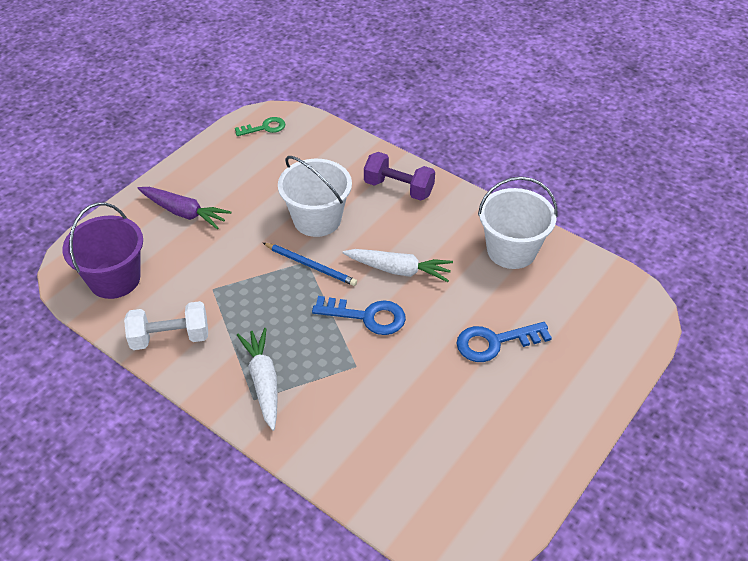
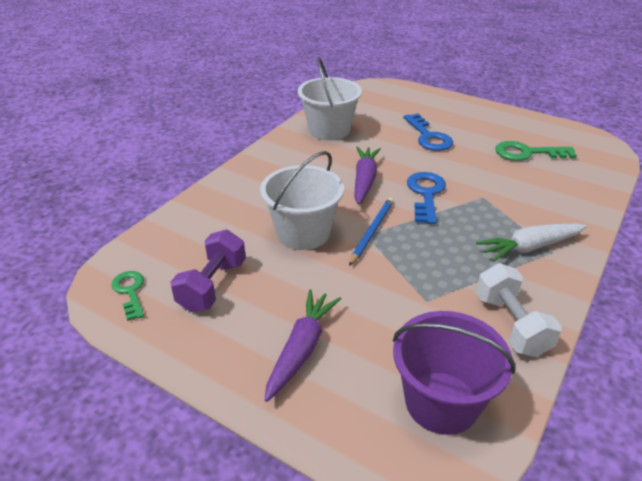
camera: 95 degrees left, 10 degrees down
(398, 188) = (253, 185): purple dumbbell -> purple dumbbell (212, 286)
(399, 270) = (364, 180): white carrot -> purple carrot
(450, 439) = (527, 153): none -> green key

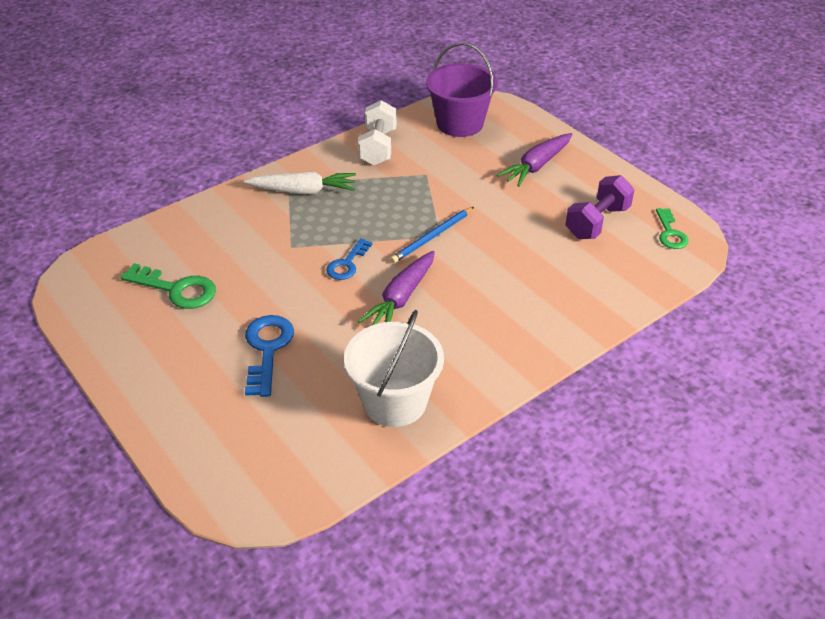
camera: 160 degrees left, 5 degrees up
(303, 233) = (500, 251): white bucket -> none
(426, 194) = (347, 264): blue key -> blue key, size x0.66

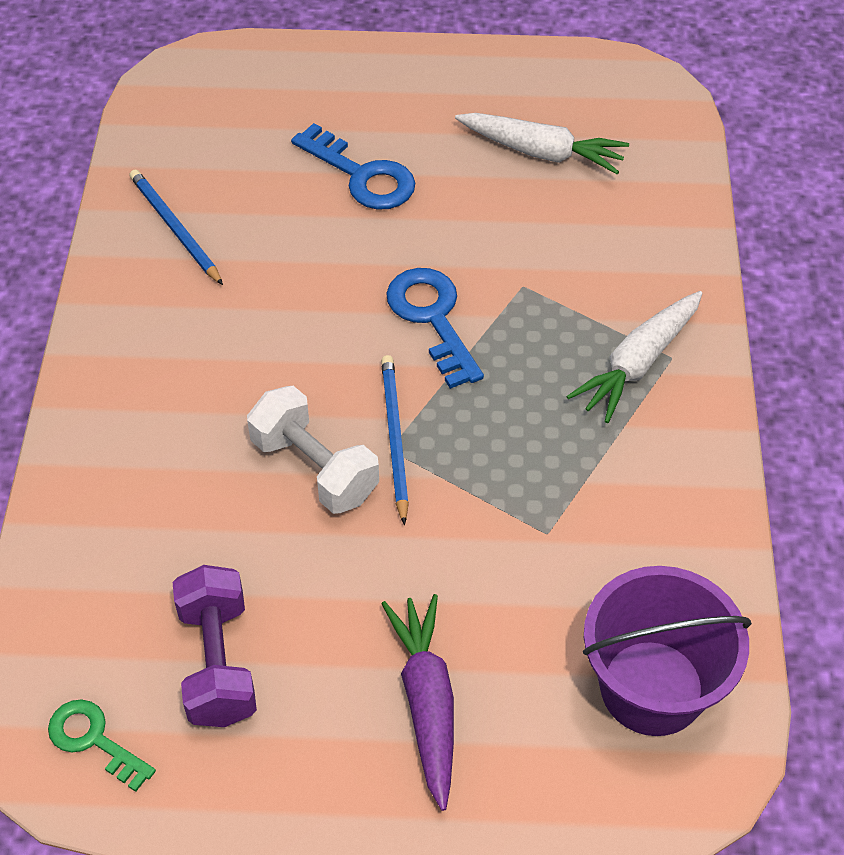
camera: 130 degrees right, 10 degrees up
(176, 289) = (542, 152): green key -> white carrot
(347, 264) = (432, 318): blue key -> blue key, size x1.52
(378, 147) = (677, 520): white dumbbell -> white dumbbell (314, 468)
(394, 402) = (175, 228): white bucket -> blue pencil
(401, 298) = (315, 329): purple carrot -> none

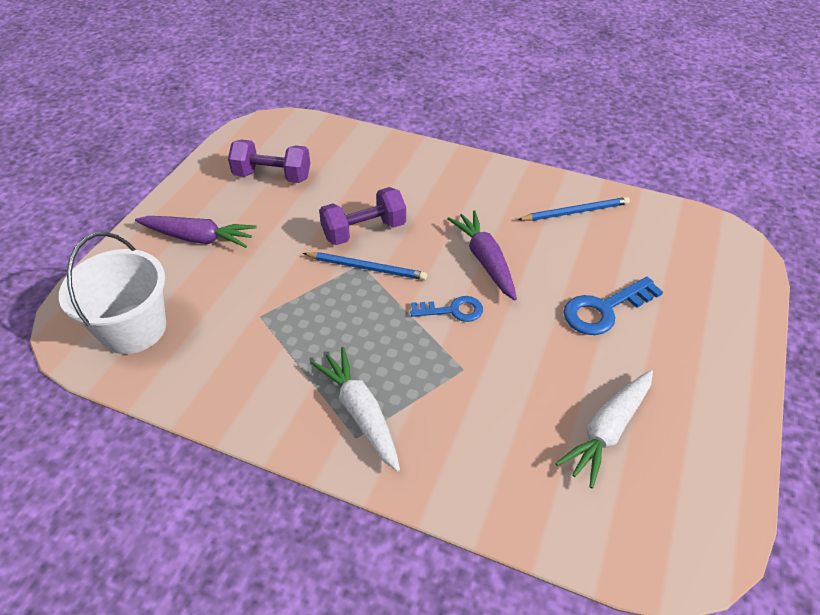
camera: 110 degrees right, 5 degrees down
(94, 740) = (263, 137): green key -> none
(314, 468) = (364, 231): white dumbbell -> purple dumbbell
(320, 307) = (485, 260): none -> purple carrot
(432, 318) = (453, 310): blue key -> blue key, size x0.66
(652, 687) = (134, 329): purple bucket -> white bucket

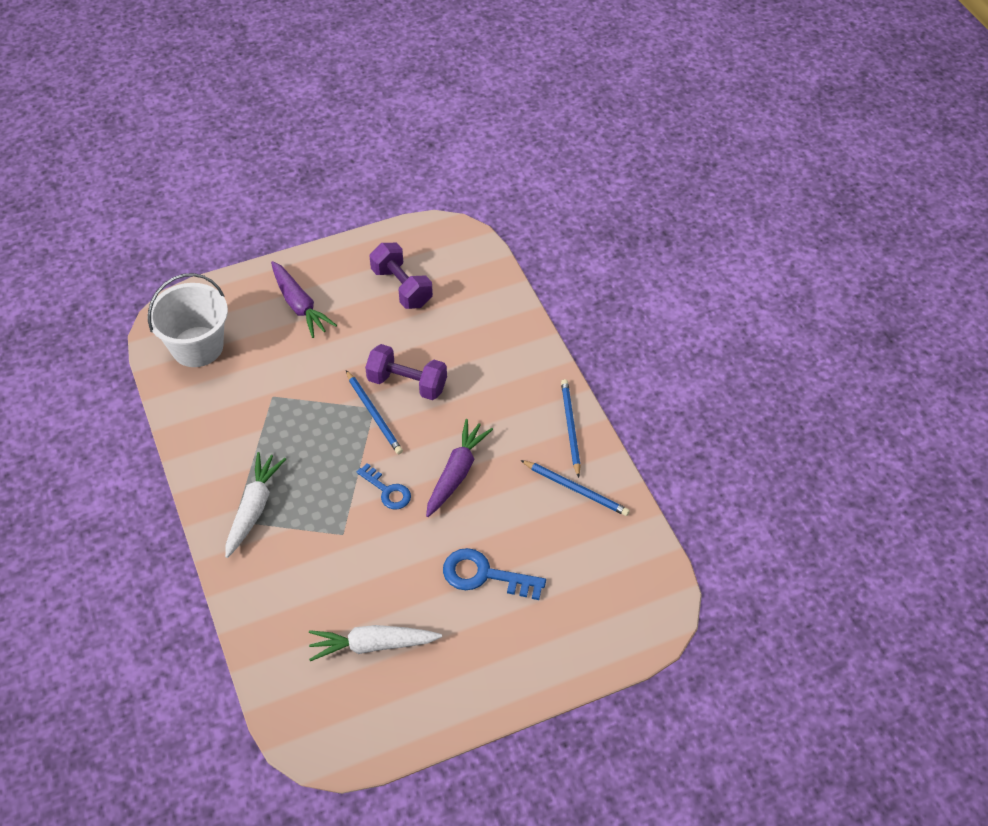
camera: 45 degrees right, 5 degrees up
(516, 180) = (570, 427): none -> blue pencil

